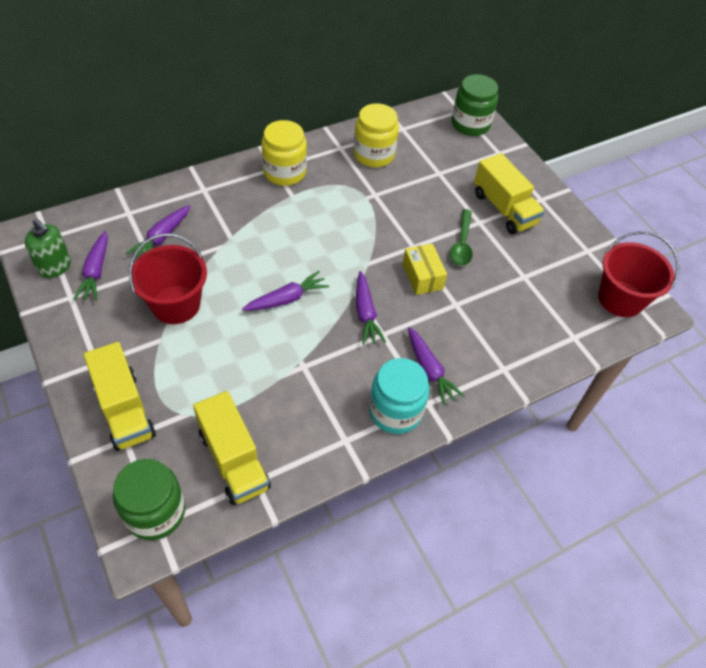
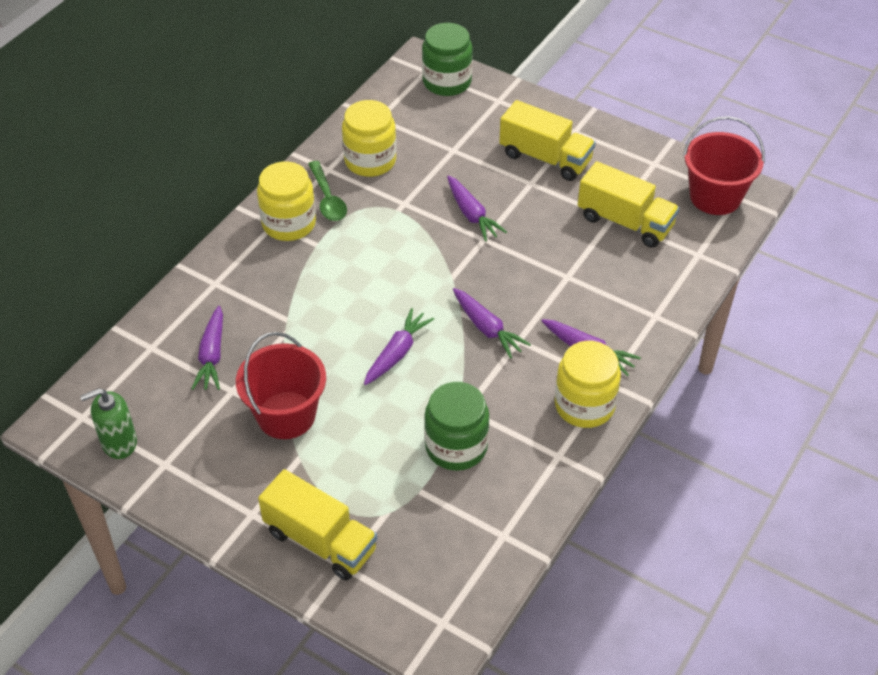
camera: 25 degrees left, 5 degrees down
(55, 267) = (119, 442): green soap dispenser -> green soap dispenser turned 150 degrees clockwise
(96, 271) = (170, 425): purple carrot -> purple carrot (471, 214)
(155, 512) = (430, 613): green jar -> green jar (456, 447)
(233, 460) = (467, 528): yellow truck -> yellow truck (625, 222)
(395, 411) = (584, 405): turquoise jar -> yellow jar
(422, 276) = (515, 265): yellow box -> none
(462, 244) = (530, 213): green spoon -> green spoon (327, 199)

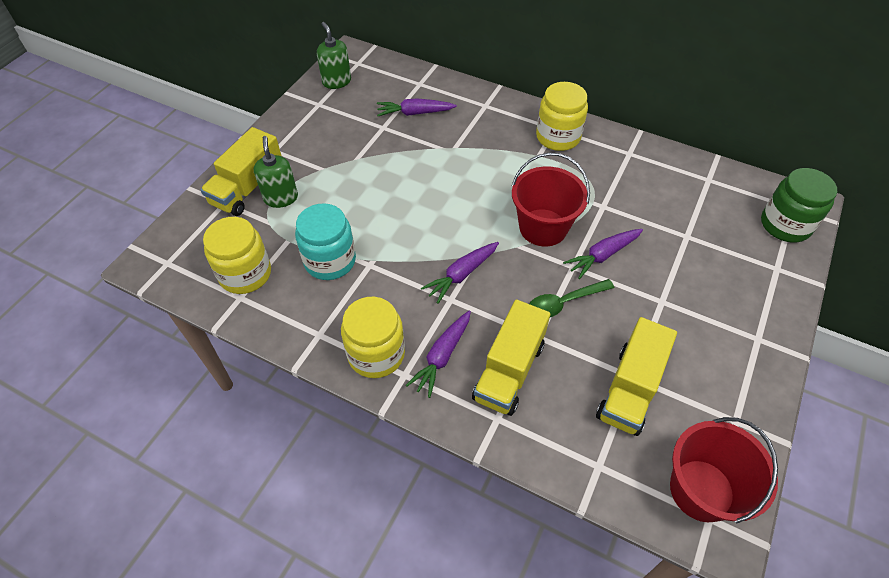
camera: 85 degrees right, 5 degrees up
(286, 415) = (361, 157): red bucket -> red bucket (543, 227)
(327, 199) = (593, 156): green spoon -> green spoon (564, 302)
(345, 501) = (281, 198): none -> green soap dispenser
(370, 161) = (650, 179): yellow jar -> yellow jar (245, 274)
(397, 353) = (427, 215): purple carrot -> none
(456, 447) = (330, 261): green jar -> turquoise jar
(545, 158) = (704, 312): yellow truck -> yellow truck (509, 371)

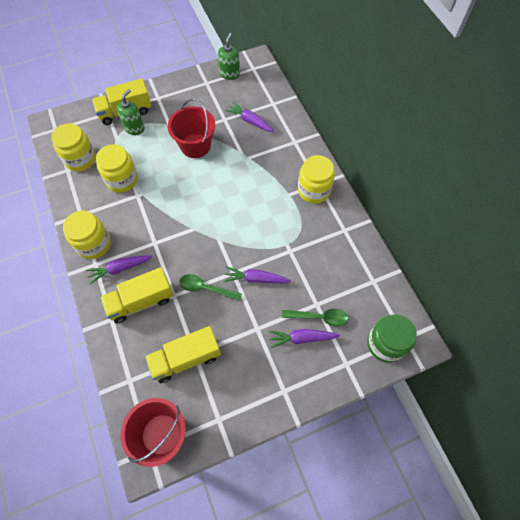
camera: 40 degrees right, 10 degrees up
(330, 261) = (122, 180): turquoise jar -> yellow jar
(461, 275) = (173, 234): purple carrot -> purple carrot (301, 338)
(543, 227) = (242, 239): red bucket -> red bucket (195, 146)
(704, 246) = (319, 317): none -> green spoon

